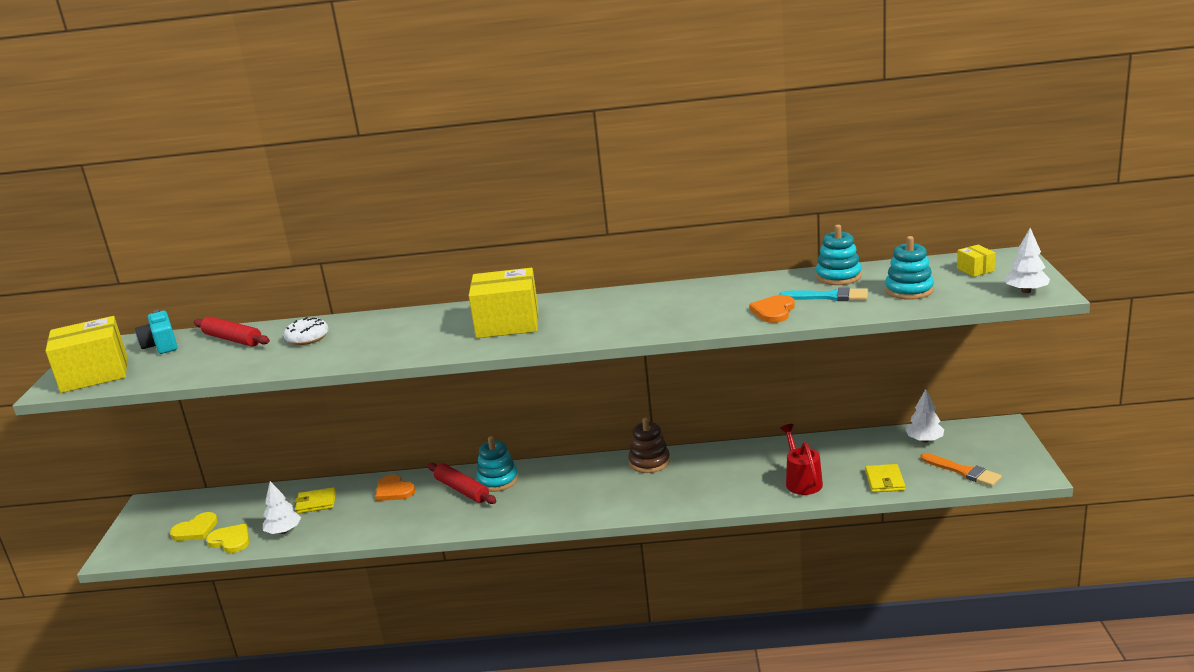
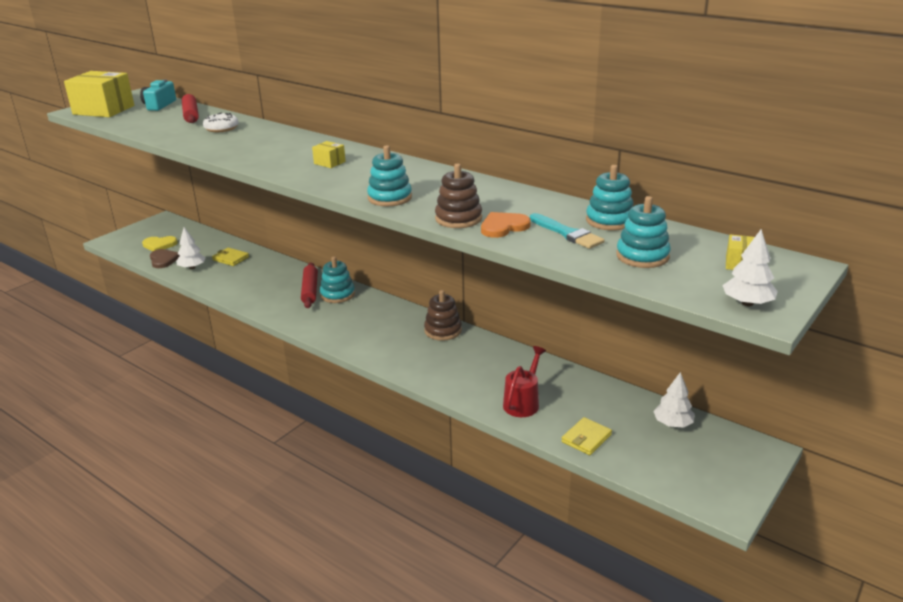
camera: 35 degrees right, 5 degrees up
(231, 540) = (163, 260): yellow heart -> brown heart
(394, 490) = (276, 271): orange heart -> none
(507, 323) = (329, 163): yellow box -> yellow box, size x0.44
(633, 328) = (389, 198): none -> turquoise stacking toy
(726, 319) = (458, 218): none -> brown stacking toy
(963, 471) = (665, 469): orange brush -> none

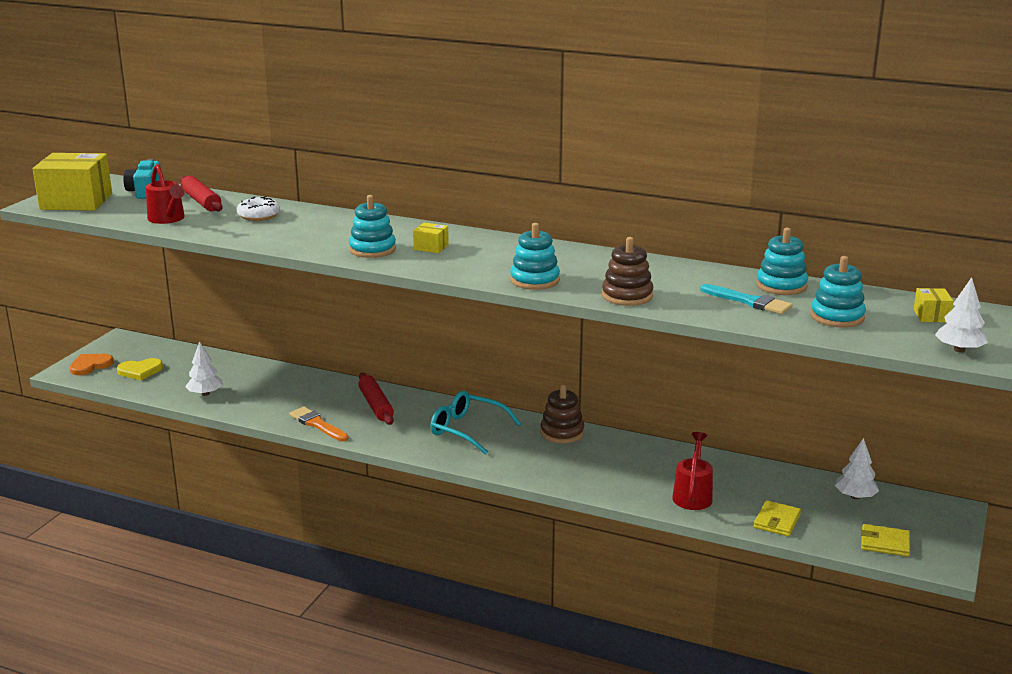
camera: 15 degrees left, 5 degrees down
(153, 127) = (168, 219): none -> red watering can
(163, 260) = (159, 388): brown heart -> none
(231, 258) = (248, 378): yellow wallet -> yellow wallet (885, 543)
(256, 301) = (317, 424): none -> orange brush
(337, 294) = (413, 407): turquoise stacking toy -> turquoise stacking toy (372, 249)
(368, 319) = (467, 430): none -> turquoise glasses
(503, 227) = (680, 300): orange heart -> orange heart (90, 365)

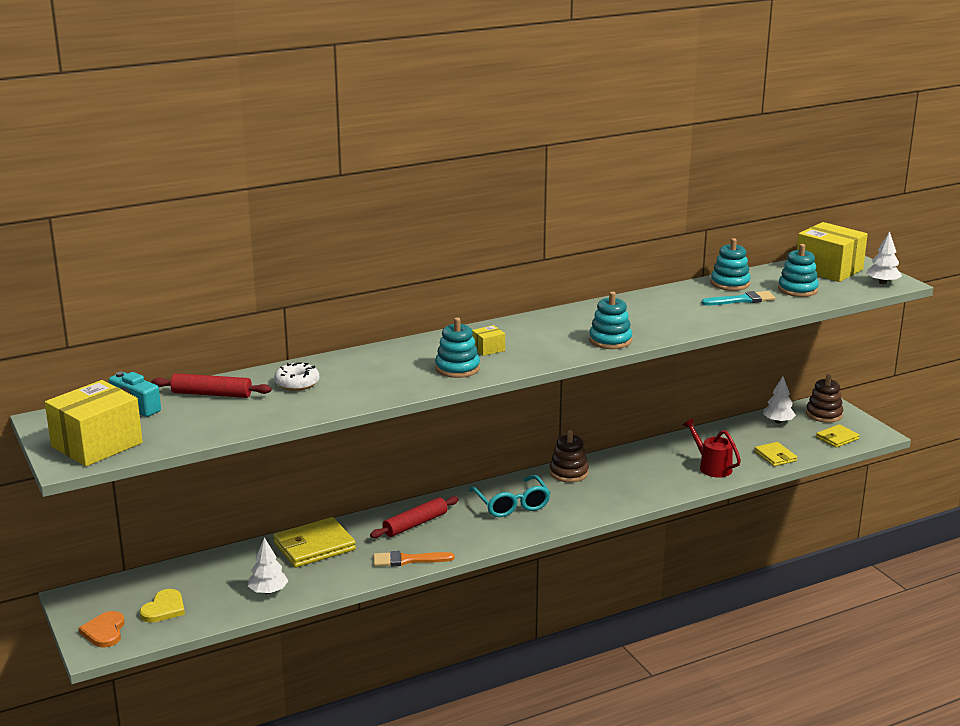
camera: 50 degrees left, 0 degrees up
(168, 219) = (233, 419): red watering can -> none
(289, 383) = (314, 546): none -> yellow wallet
(375, 405) = (415, 524): red rolling pin -> red rolling pin turned 60 degrees counterclockwise
(467, 430) = (512, 504): turquoise glasses -> turquoise glasses turned 90 degrees counterclockwise
(627, 296) = (681, 326): brown stacking toy -> brown stacking toy (824, 414)
(931, 316) = (828, 269): yellow box -> yellow box, size x2.28

